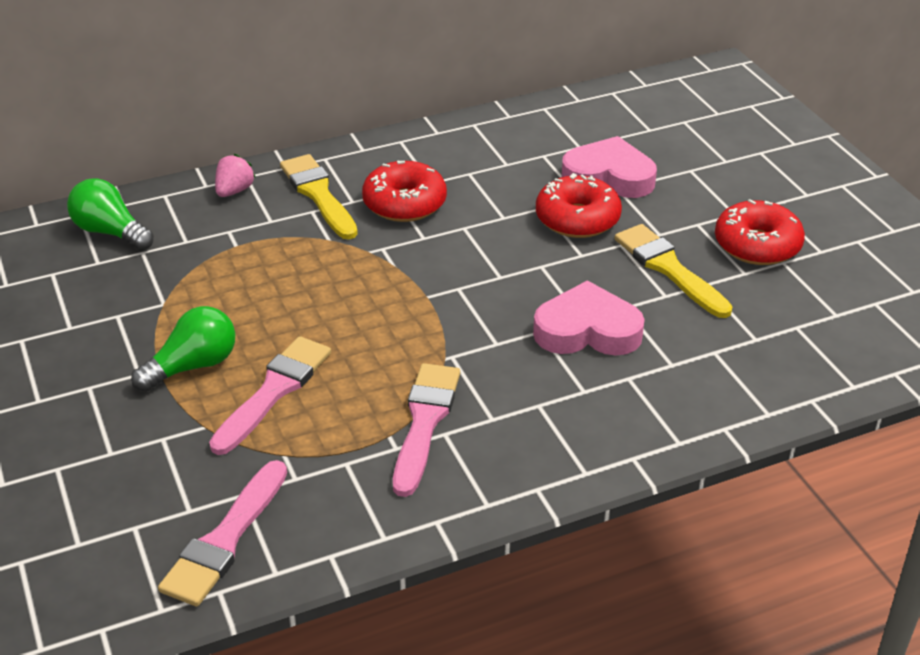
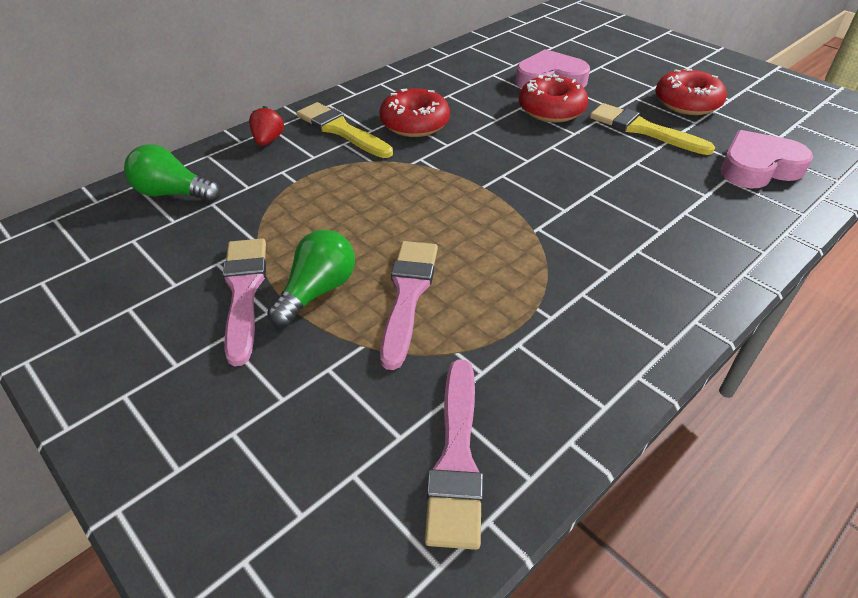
camera: 20 degrees left, 5 degrees up
(234, 191) = (268, 140): pink strawberry -> red strawberry
(425, 422) = (558, 288): pink brush -> pink brush (244, 292)
(587, 330) = (624, 184): pink heart -> pink heart (758, 167)

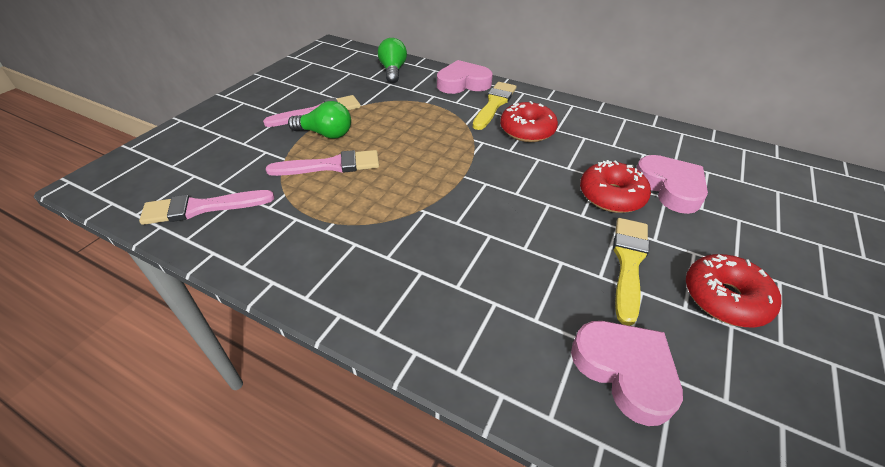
camera: 70 degrees right, 0 degrees up
(268, 140) = (463, 83): red strawberry -> pink heart

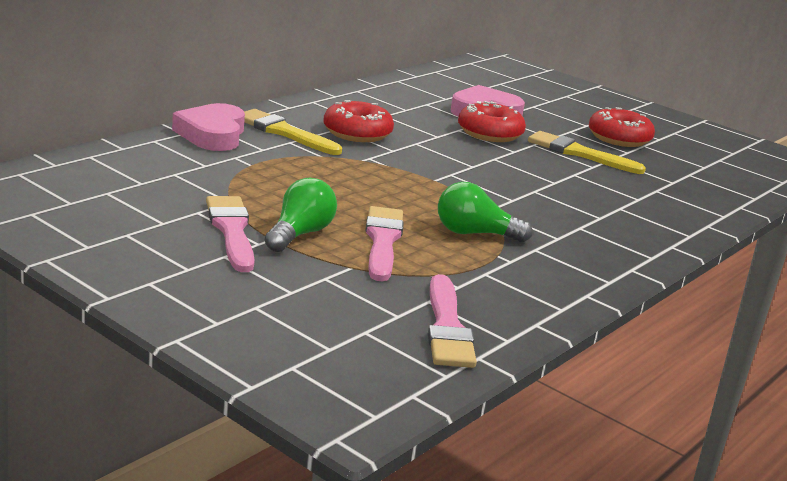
camera: 80 degrees left, 20 degrees down
(393, 71) = (131, 164): green light bulb -> green light bulb (474, 233)
(625, 371) = (684, 185): pink heart -> none

